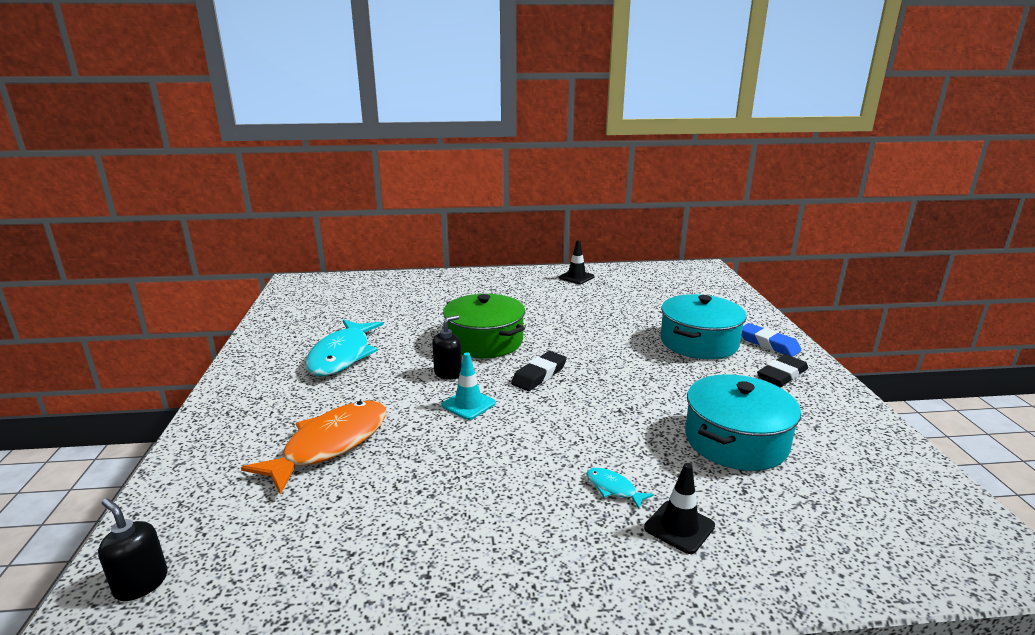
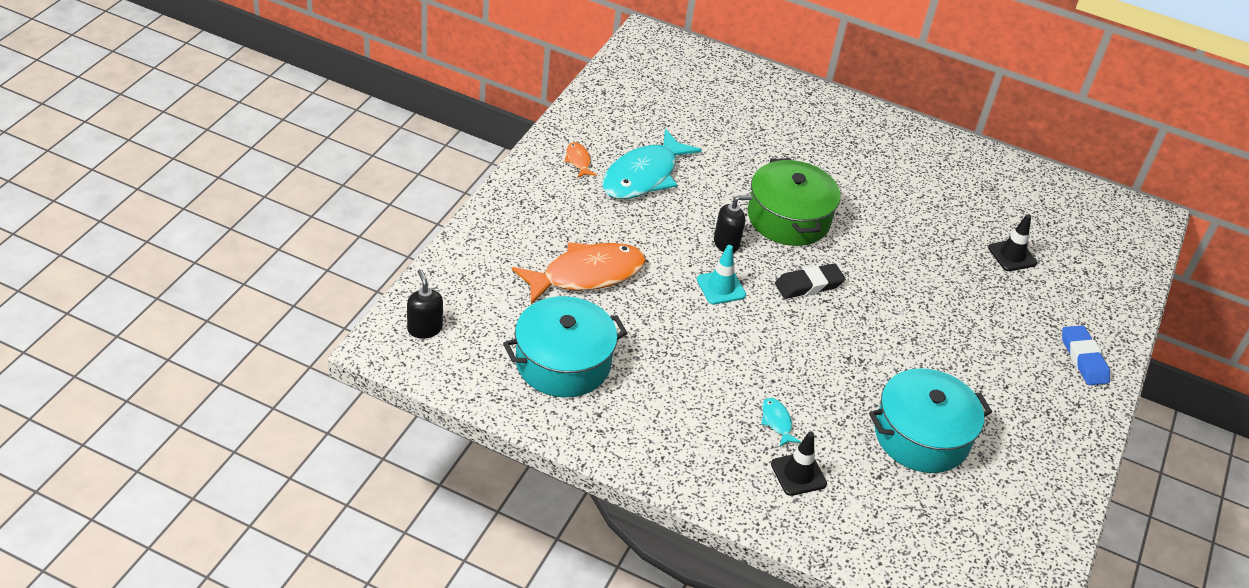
camera: 25 degrees right, 20 degrees up
(273, 365) = (578, 161): none -> orange fish
(576, 277) = (967, 165): black traffic cone -> black traffic cone (1012, 255)
(699, 342) = (1009, 321): turquoise pot -> turquoise pot (563, 363)
(782, 375) = (1049, 398): black eraser -> none

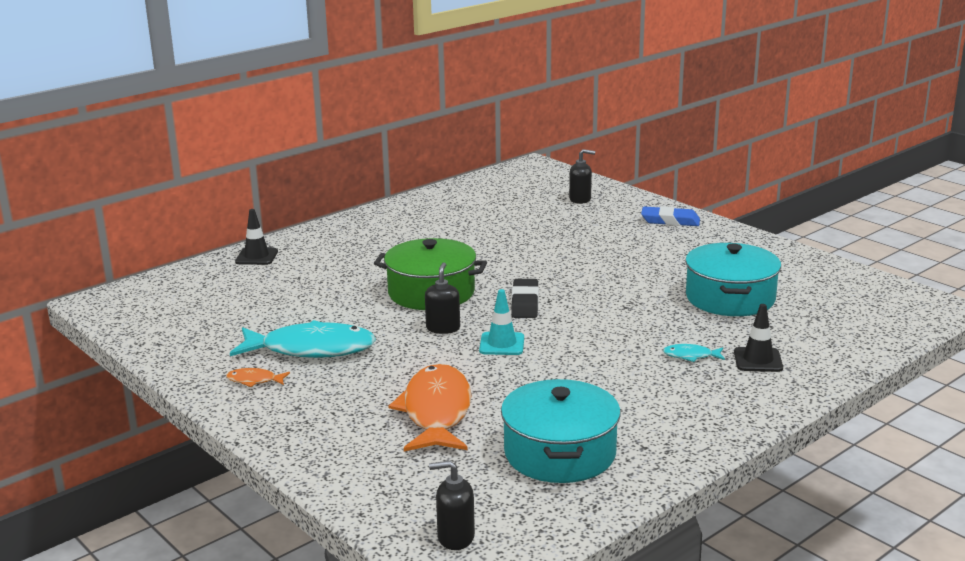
camera: 60 degrees left, 20 degrees down
(643, 176) = (311, 349): turquoise fish -> turquoise fish turned 60 degrees counterclockwise
(1012, 255) = (542, 217): black traffic cone -> black traffic cone (256, 257)
(1083, 275) = (580, 199): none -> black soap dispenser

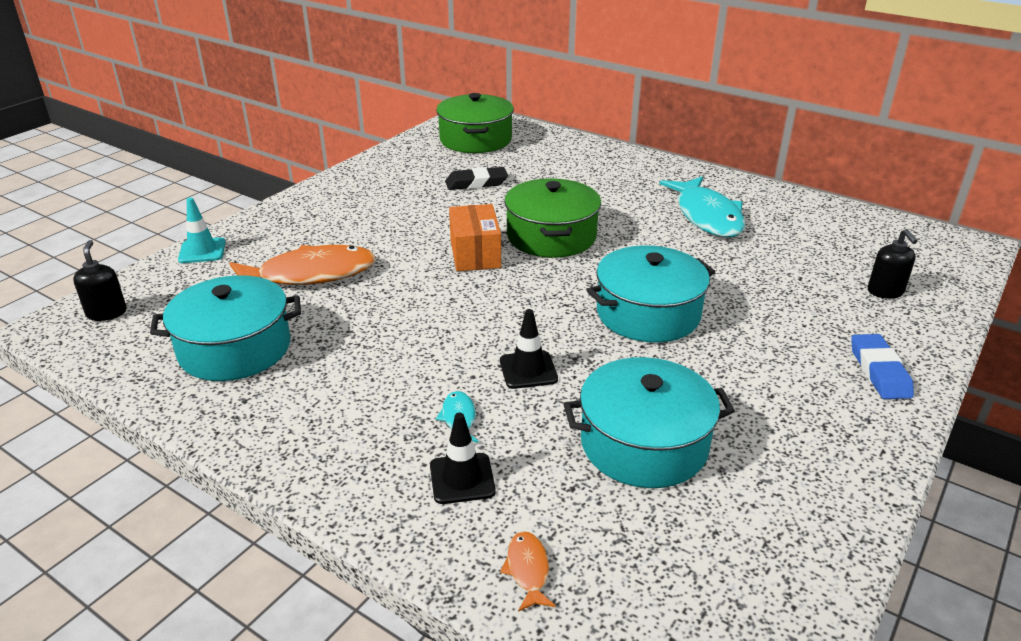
camera: 75 degrees right, 10 degrees up
(176, 305) = (475, 140): none -> green pot
(254, 380) = (355, 191): orange fish -> orange fish (528, 570)
(256, 257) = (583, 149): black traffic cone -> black traffic cone (528, 370)
(311, 349) = (414, 202): turquoise fish -> turquoise fish (707, 216)
(443, 328) = (475, 254): black soap dispenser -> orange box
(502, 344) = (451, 289): turquoise traffic cone -> turquoise traffic cone (202, 251)
(525, 303) = (552, 290): black eraser -> black eraser (476, 183)
(576, 274) = (648, 314): none -> turquoise pot

